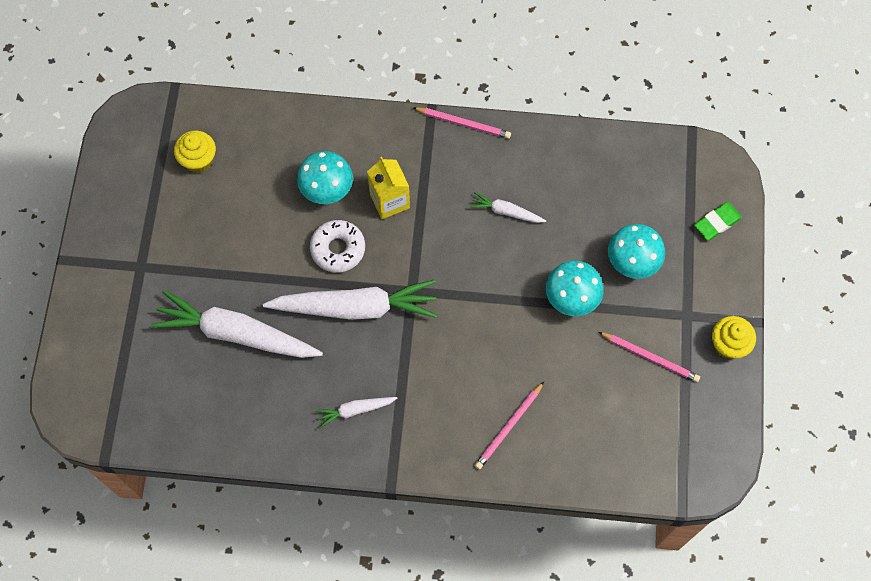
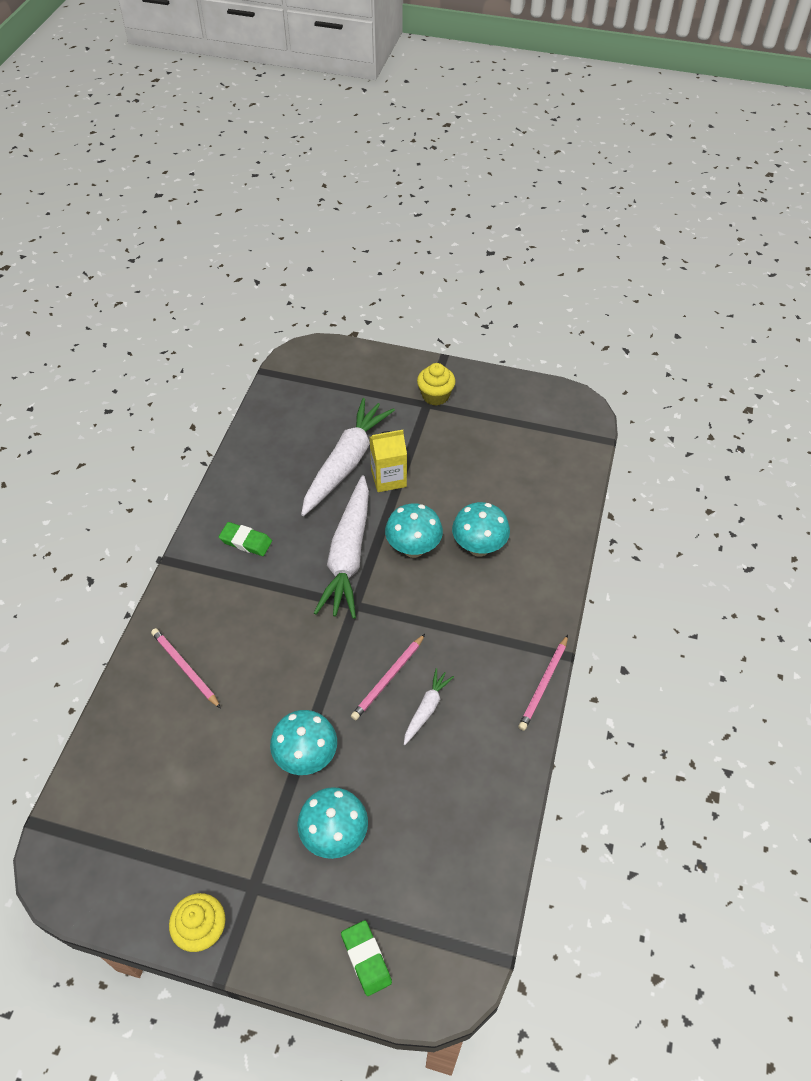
camera: 100 degrees right, 15 degrees down
(198, 160) = (527, 452): yellow cupcake -> yellow cupcake (435, 396)
(338, 249) = (413, 548): white donut -> turquoise mushroom
(354, 410) = (246, 541): white carrot -> green eraser
(389, 201) = (459, 599): yellow carton -> yellow carton (388, 478)
(650, 357) = (214, 829): pink pencil -> pink pencil (388, 679)

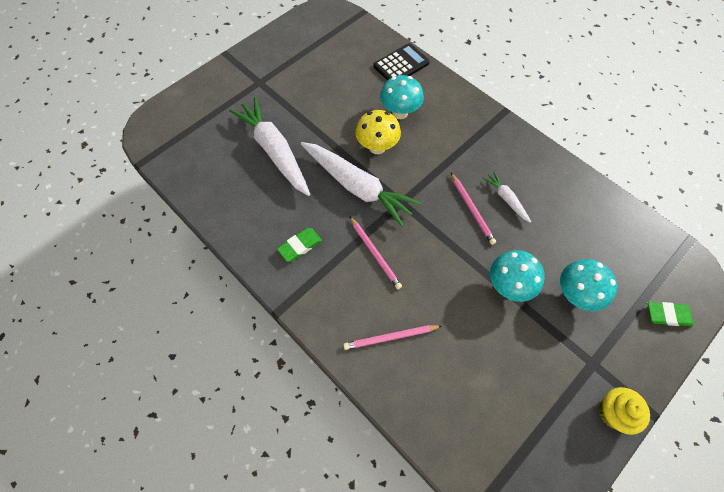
camera: 60 degrees left, 10 degrees up
(388, 478) = (307, 133): yellow carton -> none
(413, 548) = (377, 147): turquoise mushroom -> yellow mushroom
(435, 396) = (256, 74): yellow cupcake -> none
(544, 684) = (520, 131): pink pencil -> pink pencil (375, 253)
(554, 516) = (401, 65): none -> black calculator

